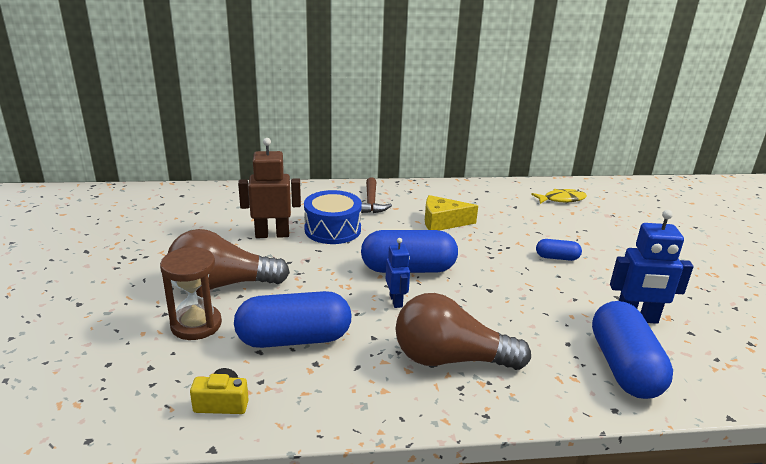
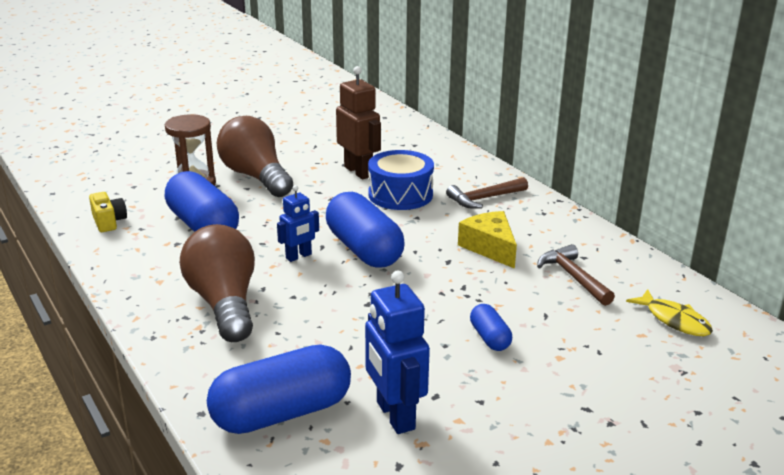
camera: 65 degrees right, 0 degrees up
(499, 209) = (573, 277): none -> brown hammer

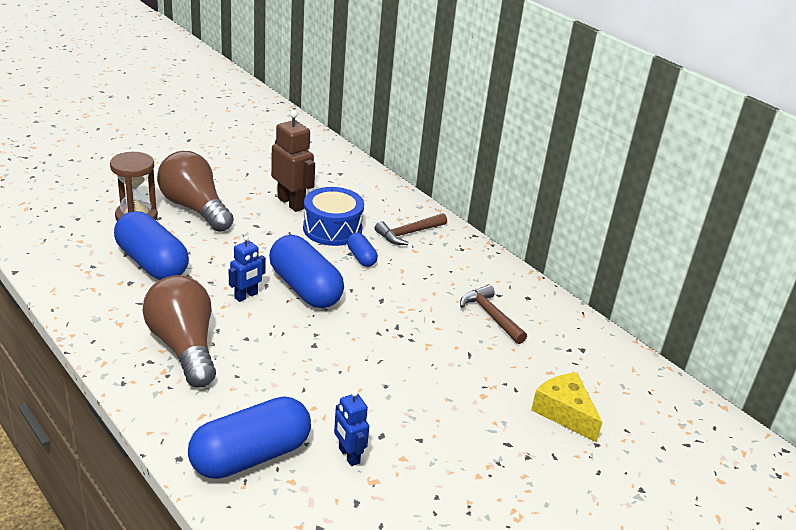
camera: 10 degrees left, 5 degrees up
(109, 222) = (60, 259): yellow camera -> none
(395, 415) = (348, 455): blue robot -> blue robot, size x0.61
(489, 338) = (423, 378): blue capsule -> blue capsule (361, 257)
(490, 247) = (417, 285): yellow cheese -> yellow cheese (564, 412)
(674, 320) = (576, 357): yellow fish -> none

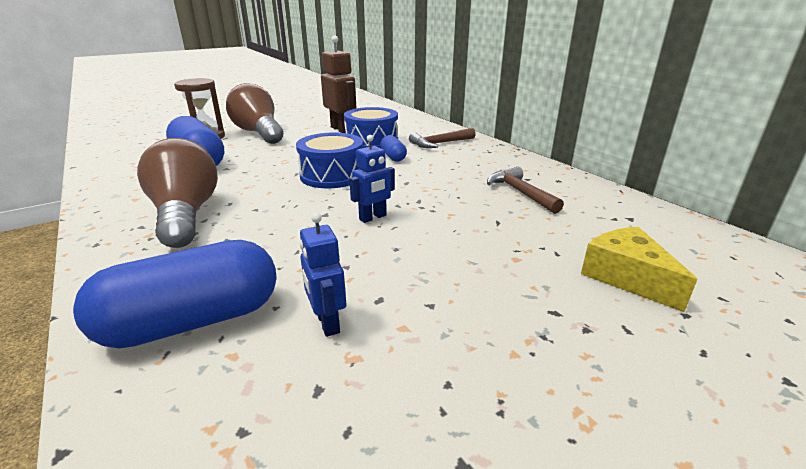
camera: 10 degrees right, 5 degrees down
(246, 296) = (273, 180): blue robot -> blue robot (373, 217)
(305, 288) = (332, 175): blue capsule -> blue drum

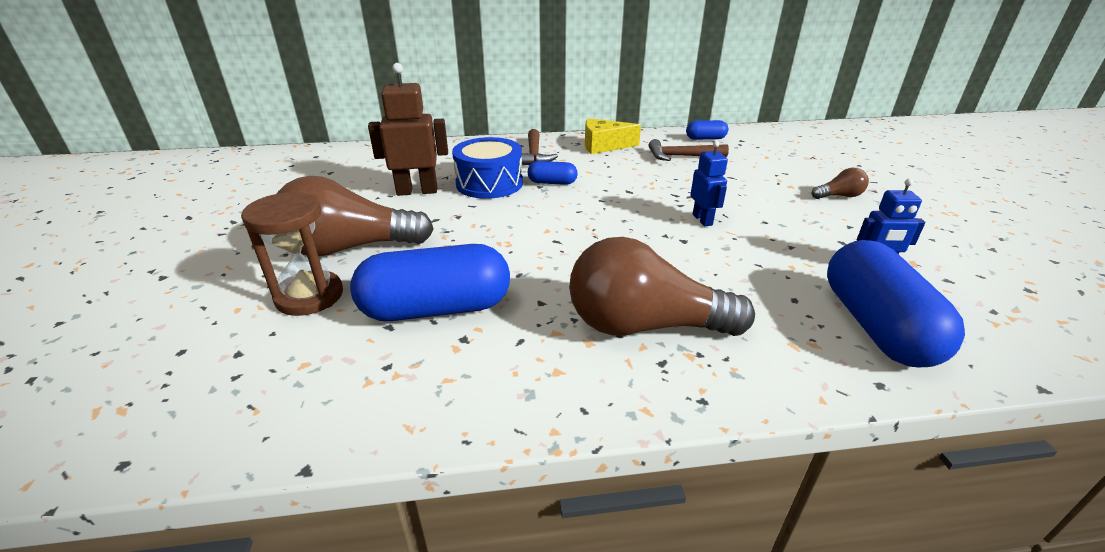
camera: 65 degrees left, 5 degrees up
(332, 175) = (581, 221): blue drum -> none
(523, 295) = (839, 196): none -> brown light bulb
(596, 198) = (705, 138): none -> blue capsule
(626, 277) = (819, 165): yellow cheese -> yellow cheese (603, 146)

